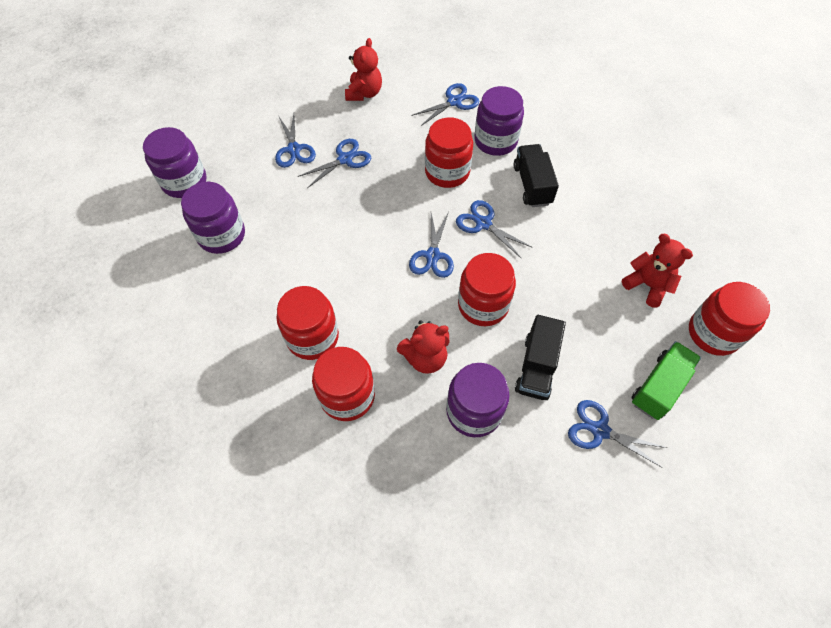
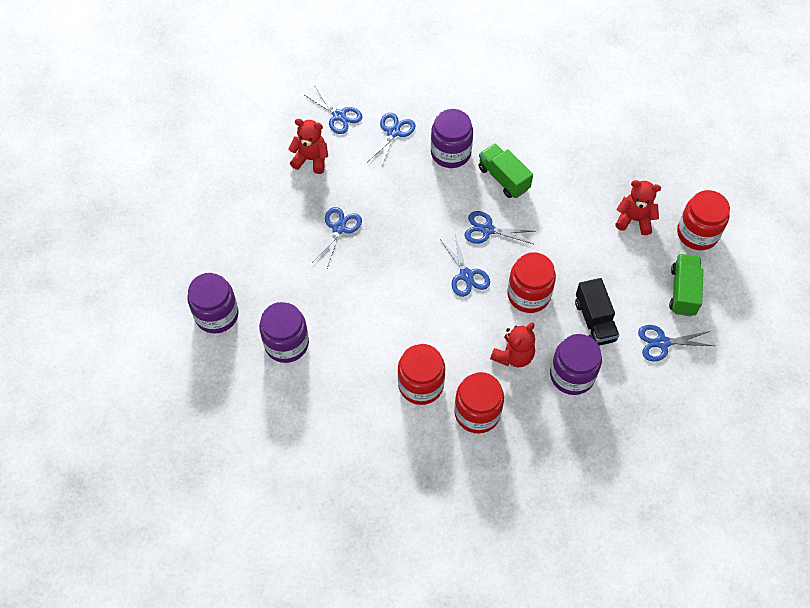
camera: 30 degrees left, 0 degrees up
(294, 149) = (289, 240): blue scissors -> blue scissors (339, 116)
(364, 93) = (311, 159): red teddy bear -> red teddy bear turned 60 degrees counterclockwise
(447, 172) = (430, 199): red jar -> none
(532, 185) = (503, 178): black truck -> green truck

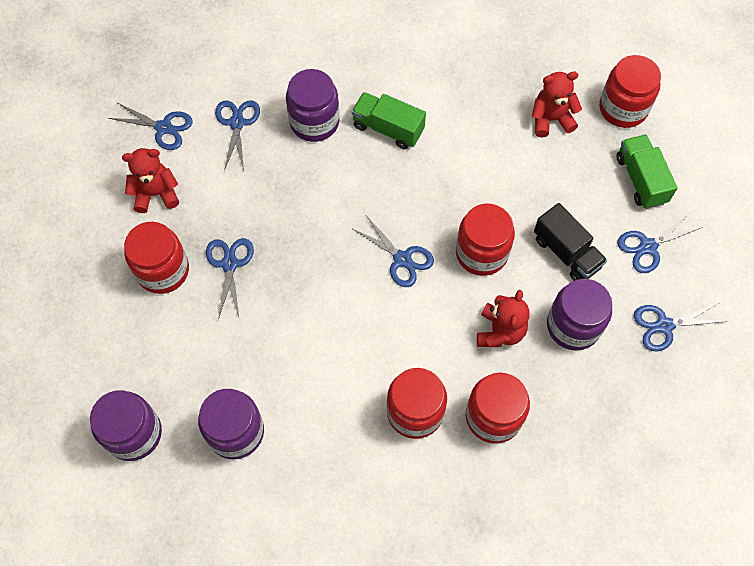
camera: 25 degrees left, 5 degrees up
(290, 214) = (163, 270): none -> red jar
(487, 230) = (399, 196): blue scissors -> blue scissors (664, 326)

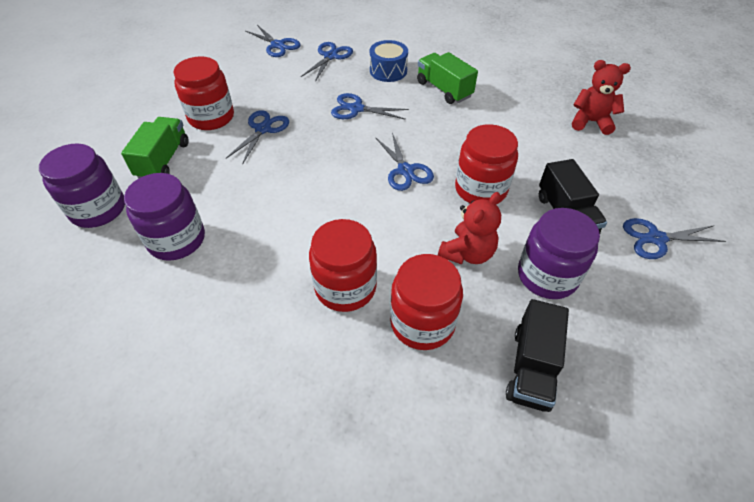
camera: 25 degrees right, 15 degrees down
(156, 194) = (243, 75): red teddy bear -> none
(314, 122) = (388, 71): purple jar -> blue drum
(591, 418) = (531, 368): none -> black truck
(623, 108) = (664, 133): red jar -> none
(640, 180) = (665, 186): green truck -> green truck (163, 160)
(664, 326) = (653, 312): blue scissors -> blue scissors (356, 109)

